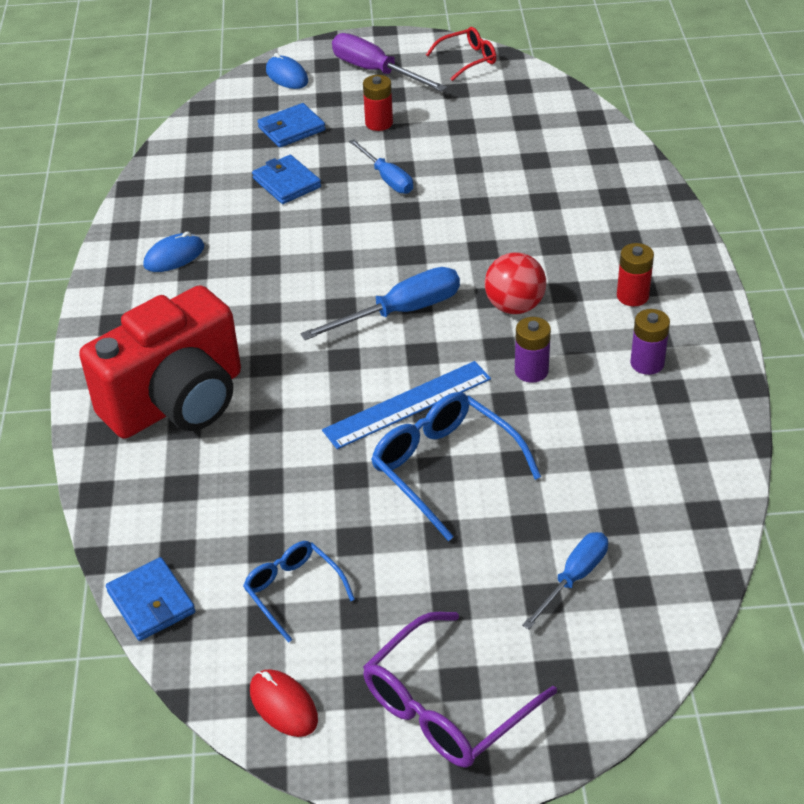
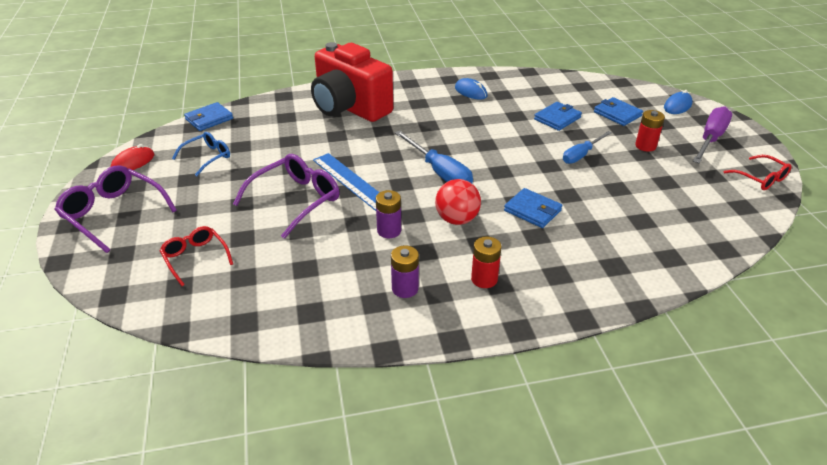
camera: 80 degrees right, 5 degrees down
(445, 468) = (296, 200): blue glasses -> purple glasses
(504, 239) = (532, 210): none -> blue wallet
(574, 578) = (195, 258): blue screwdriver -> red glasses

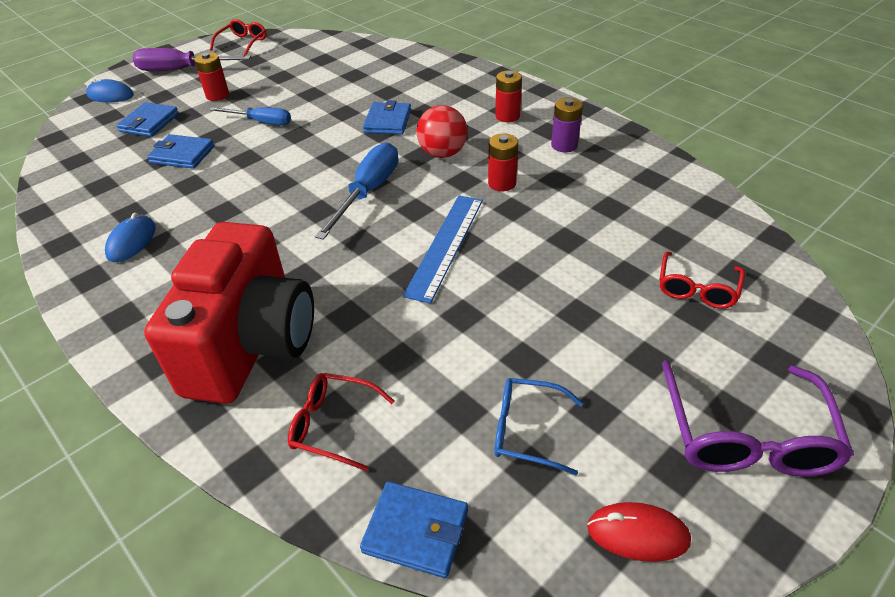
camera: 120 degrees left, 5 degrees up
(278, 115) = (333, 425): none -> red glasses
(296, 200) = (524, 271): purple glasses -> none
(389, 231) = (502, 183): purple battery -> red battery

